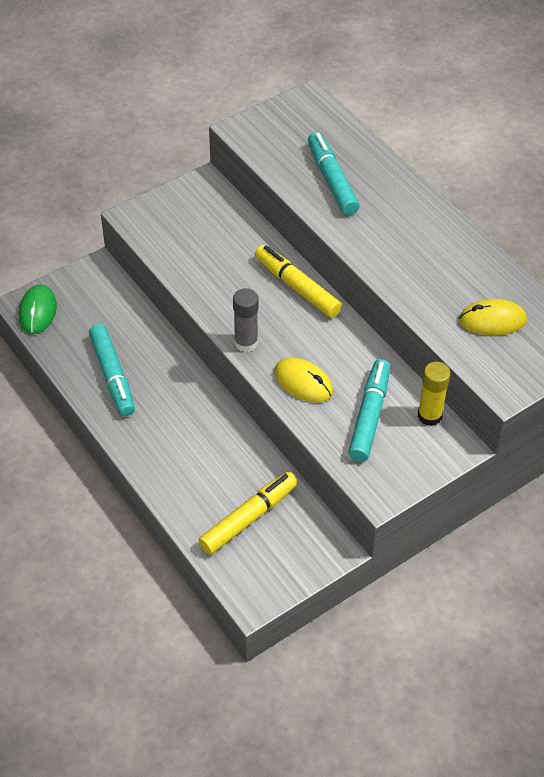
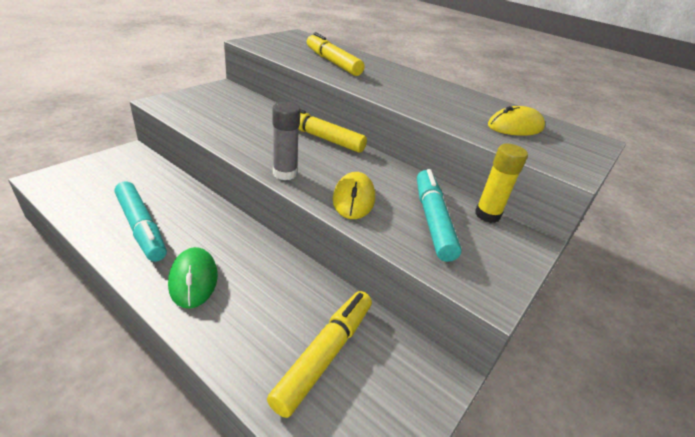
camera: 20 degrees left, 15 degrees down
(38, 311) = (61, 183): green mouse -> green mouse (193, 279)
(303, 382) = (353, 199): yellow mouse -> yellow mouse turned 75 degrees clockwise
(332, 180) = (332, 62): turquoise marker -> yellow marker

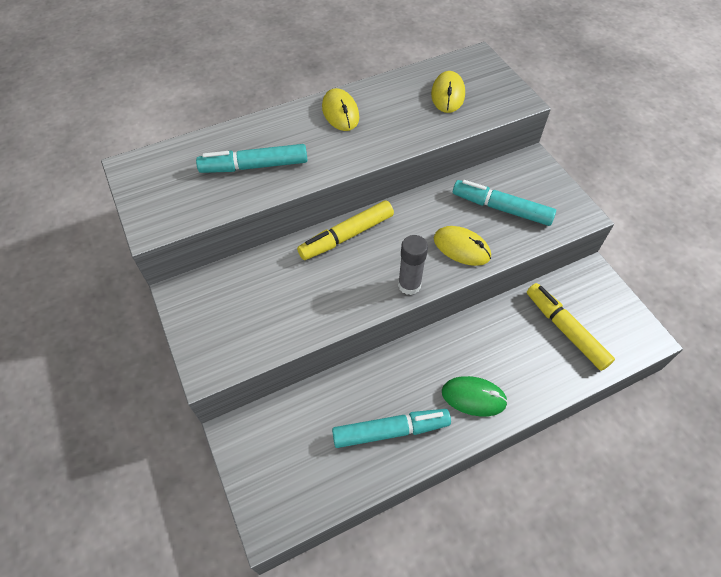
camera: 60 degrees left, 20 degrees up
(332, 62) = (254, 166): yellow marker -> turquoise marker
(424, 84) = (340, 112): none -> yellow mouse
(487, 215) = (502, 171): yellow glue stick -> none

